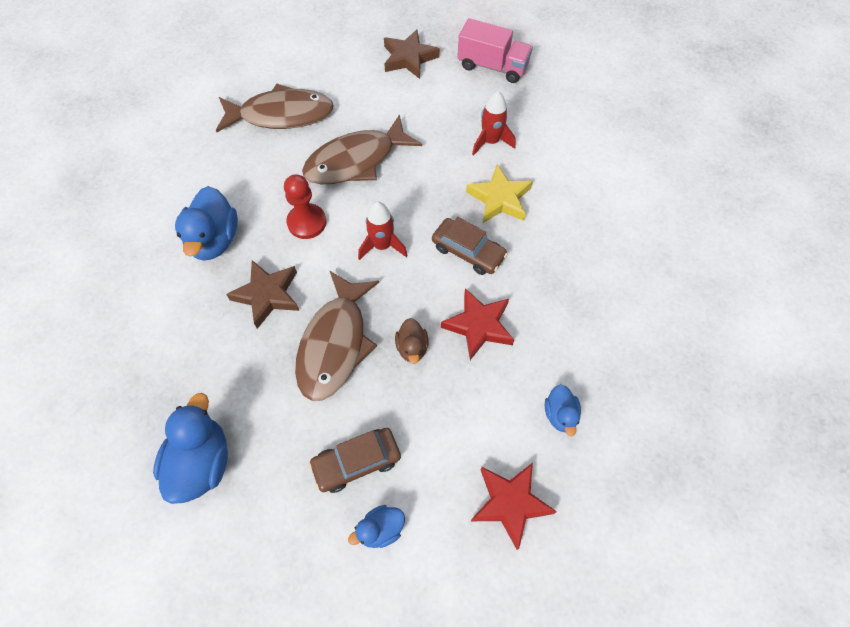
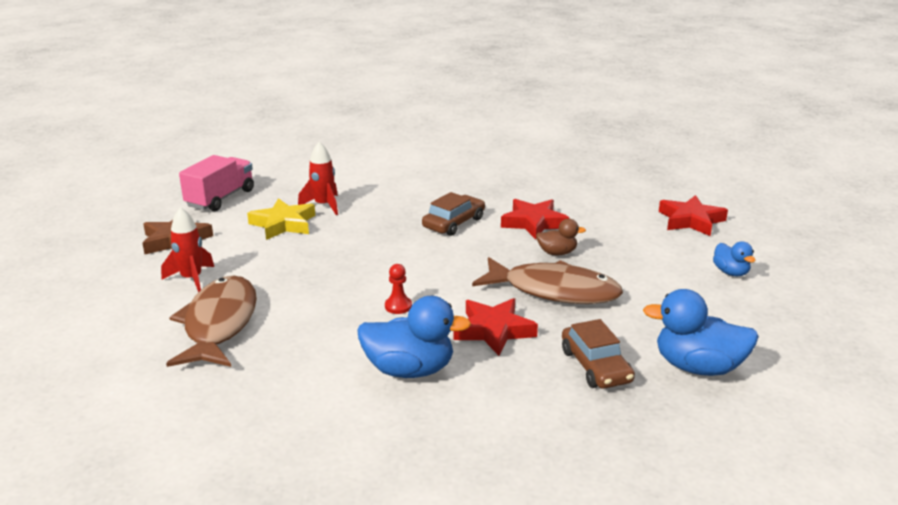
camera: 85 degrees left, 35 degrees down
(267, 295) = (494, 330): brown star -> red star
(307, 222) = (398, 306): red pawn -> red pawn, size x0.60
(356, 161) = (319, 275): brown fish -> none
(356, 462) = (674, 282): brown car -> brown car (595, 366)
(382, 246) = (439, 264): red rocket -> red rocket (192, 279)
(499, 199) = (396, 206): yellow star -> yellow star (283, 224)
(560, 415) = (614, 198): blue duck -> none

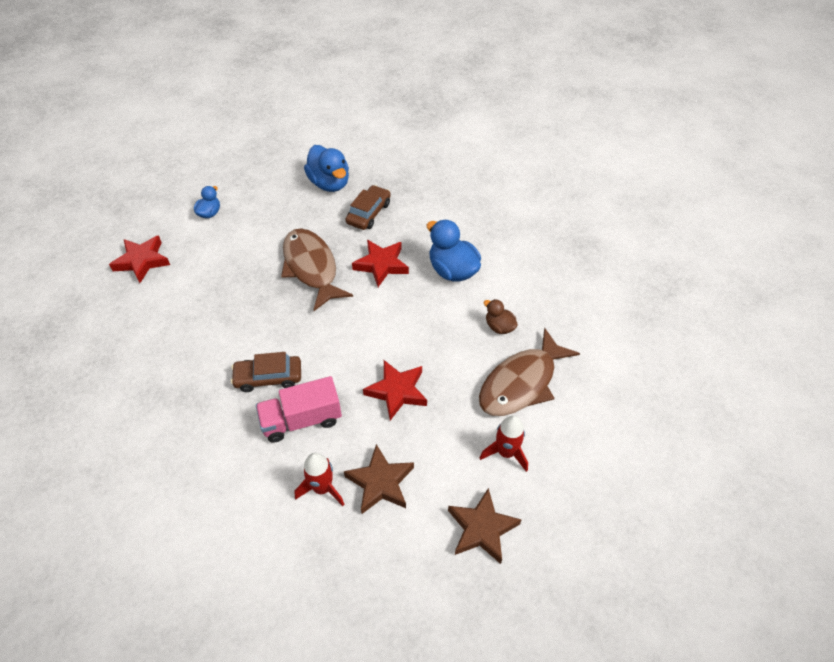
camera: 135 degrees left, 25 degrees up
(220, 198) = (390, 587): pink truck -> pink truck (301, 420)
(283, 224) = (380, 482): yellow star -> brown star
(398, 306) = (406, 319): red pawn -> none
(534, 223) = (223, 334): red star -> red star (397, 391)
(557, 253) = (260, 295): brown duck -> brown duck (499, 327)

